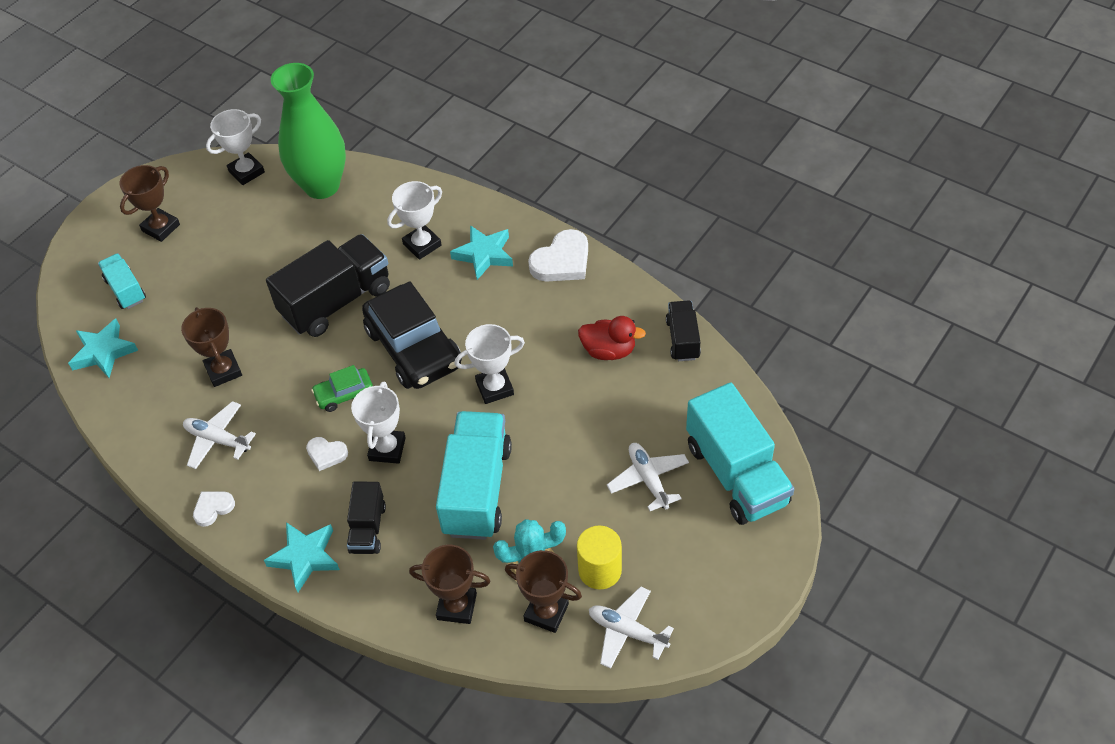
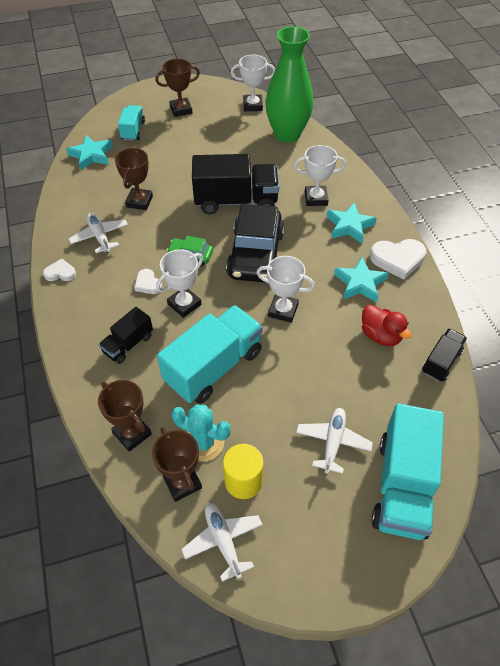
camera: 35 degrees right, 0 degrees up
(305, 557) = (78, 336): turquoise star -> turquoise star (360, 283)

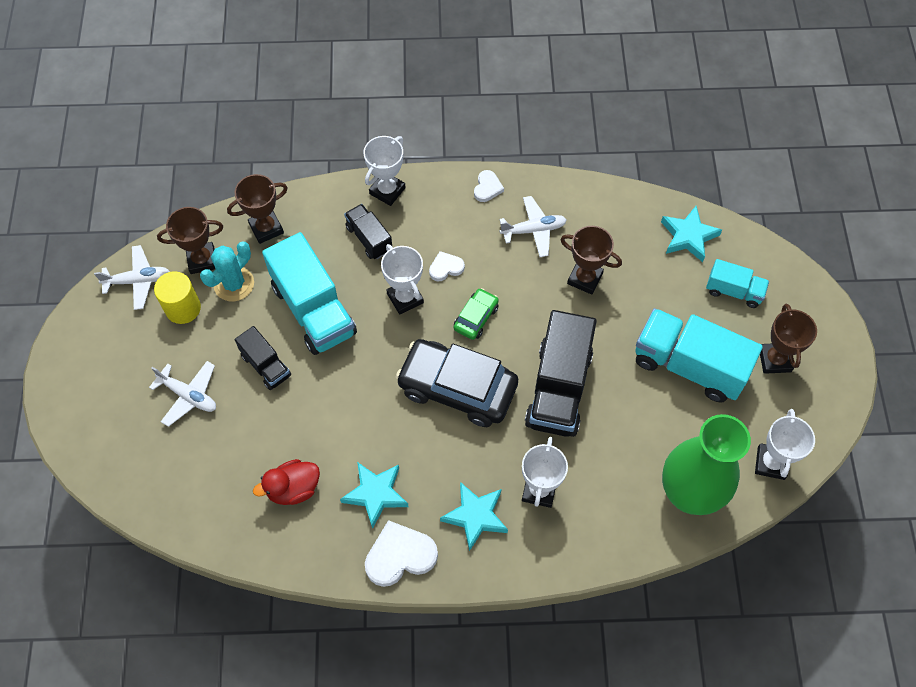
camera: 105 degrees right, 10 degrees up
(283, 310) = (363, 395): white trophy -> white trophy (387, 191)
(397, 259) = (400, 556): white heart -> white heart turned 60 degrees clockwise
(402, 486) = (120, 442): turquoise truck -> turquoise truck (689, 365)
(441, 362) = (236, 541): black truck -> black truck (266, 365)

